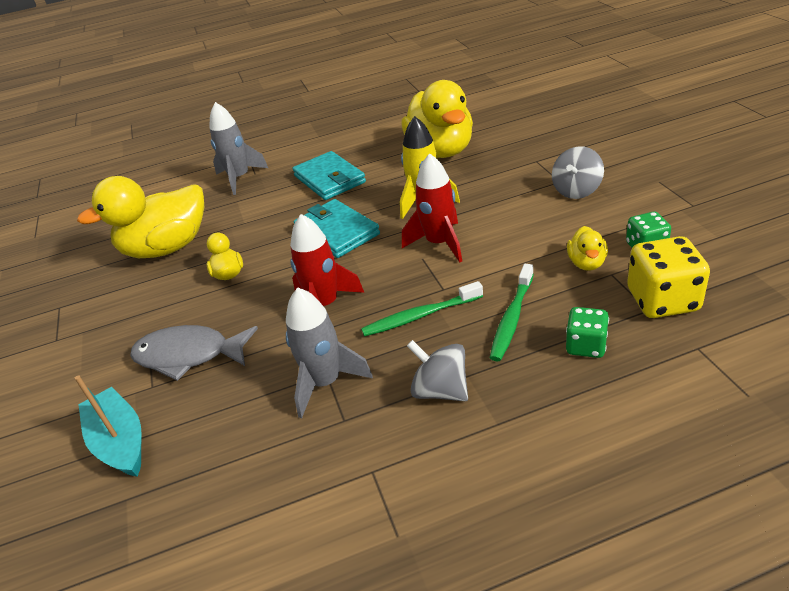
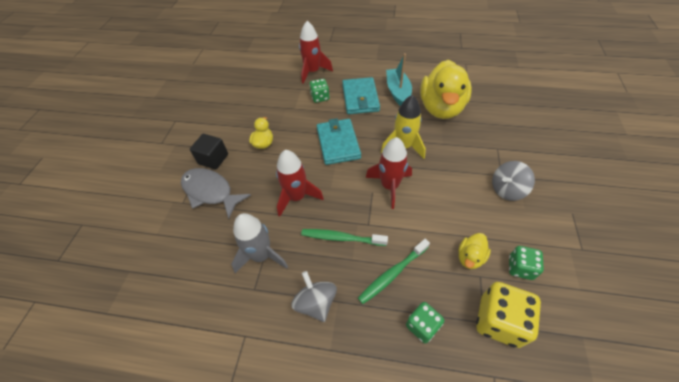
camera: 25 degrees right, 15 degrees up
(120, 442) = (148, 231): turquoise boat -> turquoise boat (398, 92)
(162, 320) = (213, 159): none -> black cube
(167, 248) = (246, 106): yellow duck -> none
(240, 178) = (313, 72): grey rocket -> red rocket
(272, 199) = (320, 97): none -> green dice

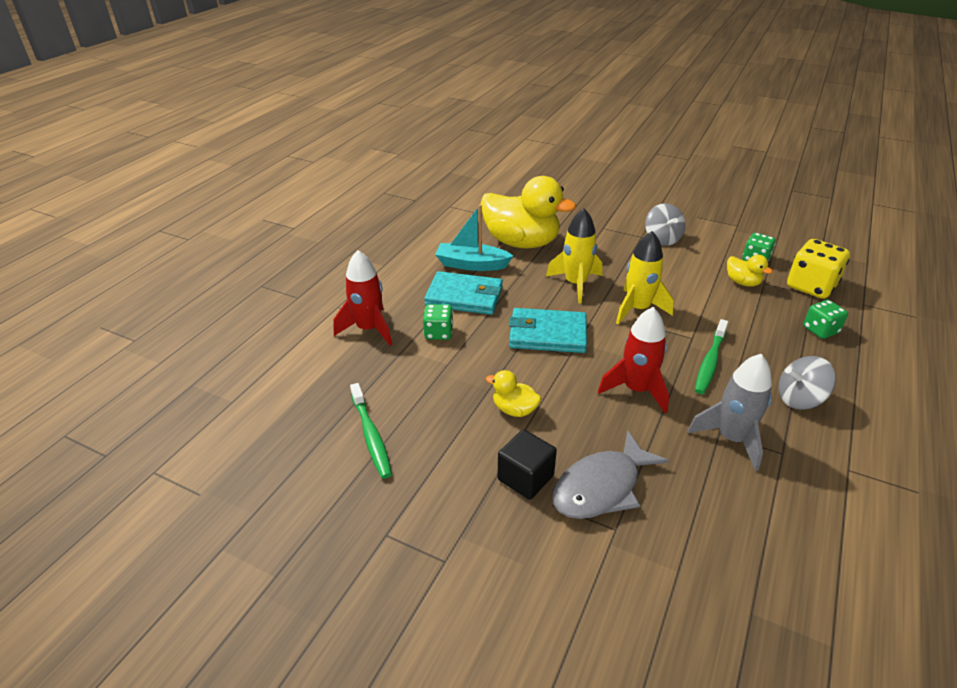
camera: 75 degrees left, 15 degrees down
(390, 186) = (637, 309): red rocket -> yellow rocket
(392, 274) = (761, 335): green toothbrush -> green toothbrush (371, 436)

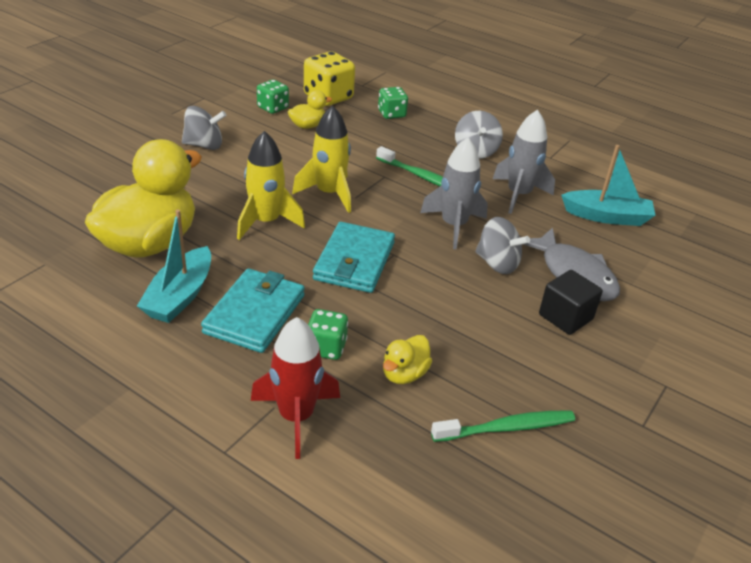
camera: 85 degrees left, 0 degrees up
(514, 409) = (473, 308): yellow duck -> yellow duck (404, 374)
(590, 424) = (497, 263): none -> grey spinning top
(636, 389) = (453, 226): red rocket -> grey rocket
(742, 525) = (607, 216): none -> turquoise boat

